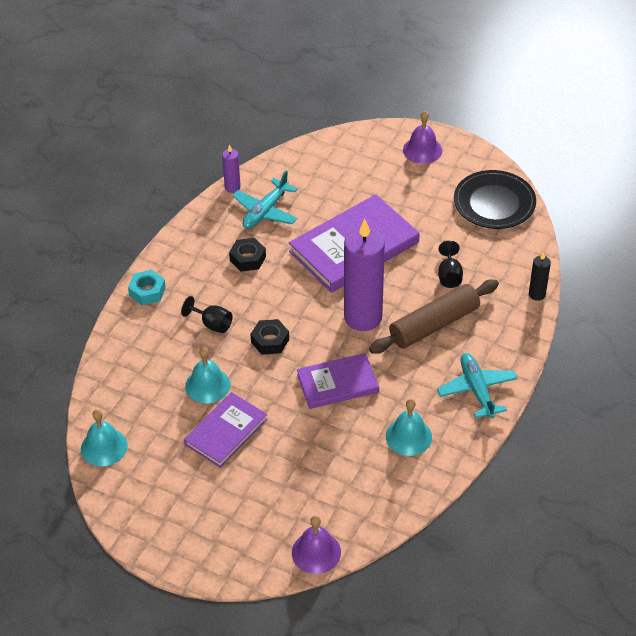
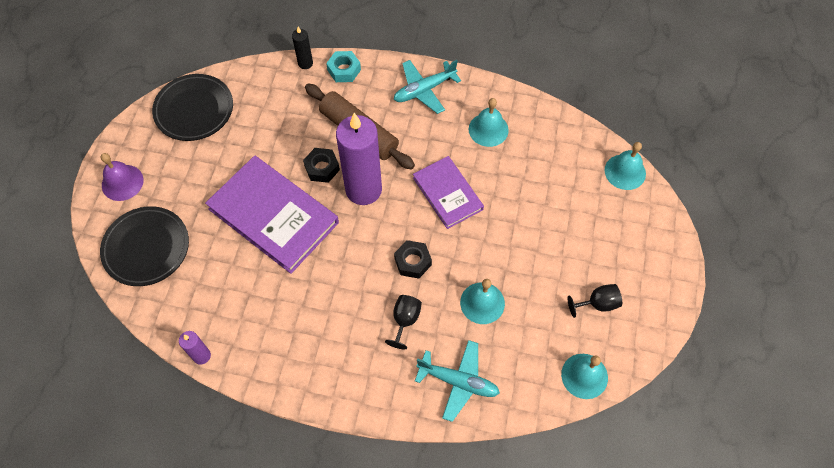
camera: 105 degrees left, 15 degrees up
(147, 291) = (376, 399): turquoise nut -> turquoise nut (344, 70)
(226, 432) = (530, 271): purple book -> none
(247, 259) = (308, 311): black nut -> black nut (322, 168)
(265, 211) = (235, 311): turquoise plane -> turquoise plane (458, 382)
(316, 552) = (625, 172): purple bell -> turquoise bell
(348, 161) = (146, 248): none -> black plate
(449, 276) = (296, 130): black goblet -> black goblet (597, 304)

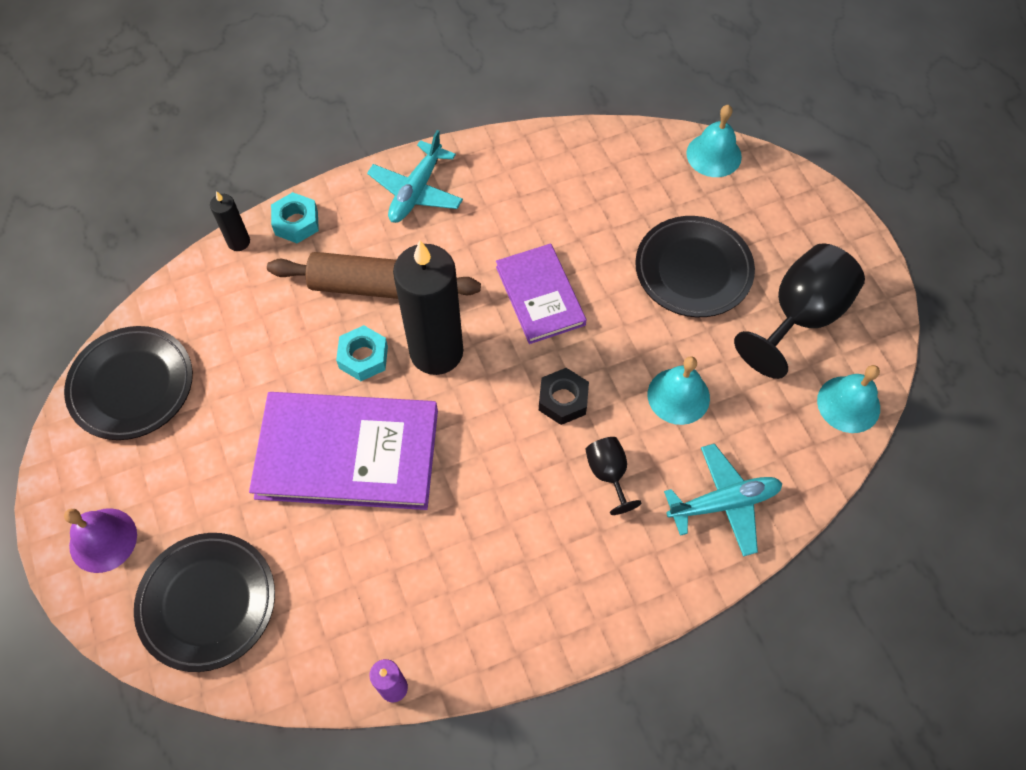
camera: 35 degrees left, 0 degrees up
(322, 168) = (363, 357): black nut -> turquoise nut
(363, 189) = (436, 352): purple candle -> black candle
(447, 193) = (540, 295): purple book -> purple book turned 45 degrees clockwise
(488, 129) = (528, 194): turquoise bell -> none
(553, 234) = (693, 270): none -> black plate
(597, 304) = (799, 316): black goblet -> black goblet, size x1.98

